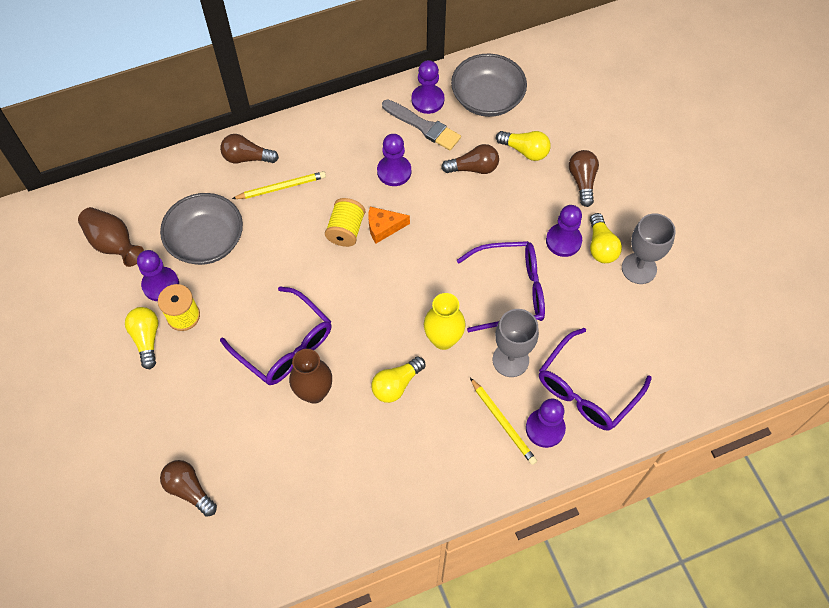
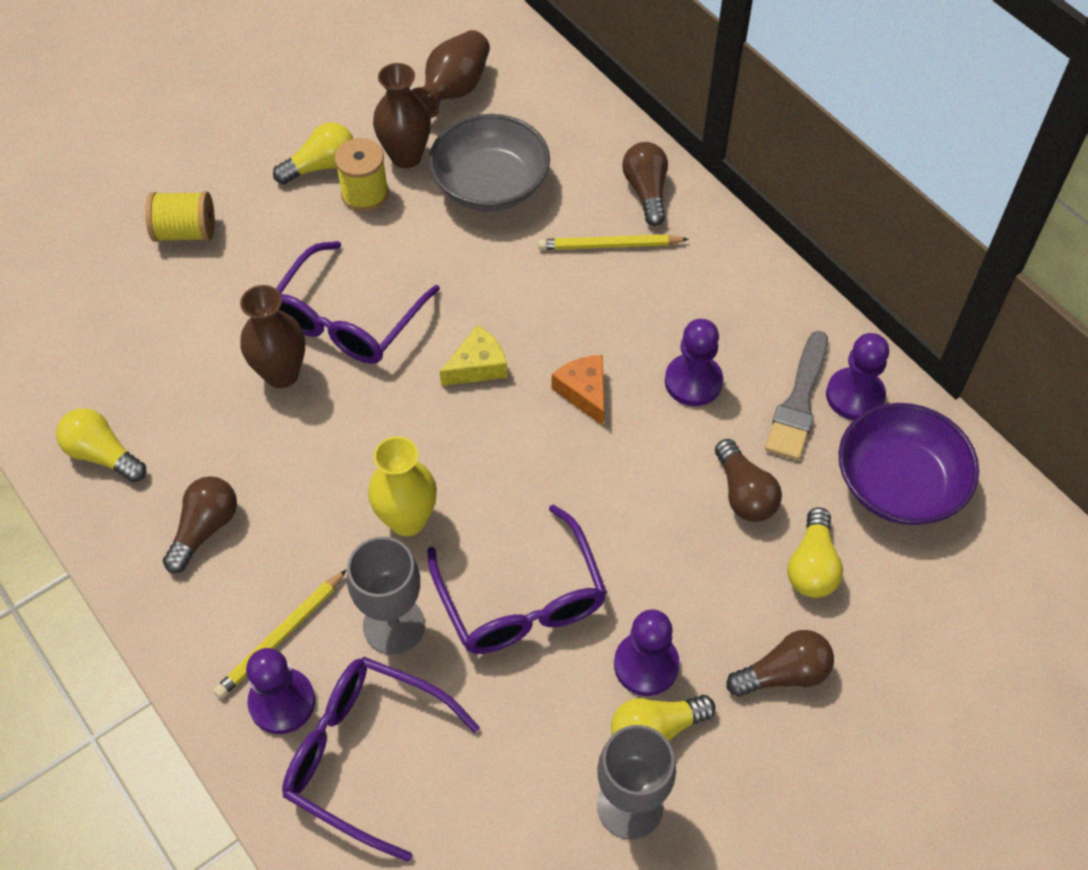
camera: 75 degrees right, 5 degrees down
(160, 285) = (406, 156): purple pawn -> brown vase
(189, 489) = (115, 272): brown light bulb -> brown light bulb (205, 529)
(281, 187) = (609, 245): yellow pencil -> yellow pencil turned 120 degrees clockwise
(346, 230) = (562, 344): yellow spool -> yellow spool (186, 232)
(346, 279) = (477, 366): none -> yellow cheese
(396, 385) = (315, 474): yellow light bulb -> yellow light bulb (103, 454)
(487, 98) = (898, 483): grey bowl -> purple bowl

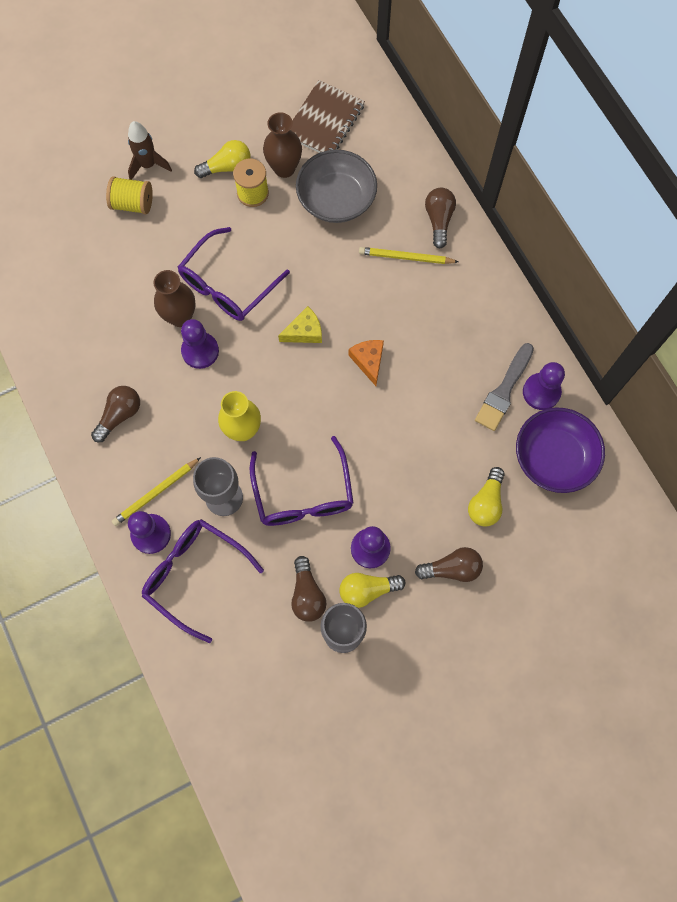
camera: 10 degrees right, 15 degrees up
(103, 454) = (63, 355): yellow light bulb -> none
(202, 179) = (148, 165): none -> brown rocket
(454, 90) = (325, 121): brown vase -> brown notebook
(693, 381) = (439, 365): purple pawn -> purple pawn (200, 351)
(744, 493) = (454, 447): brown light bulb -> brown light bulb (307, 594)

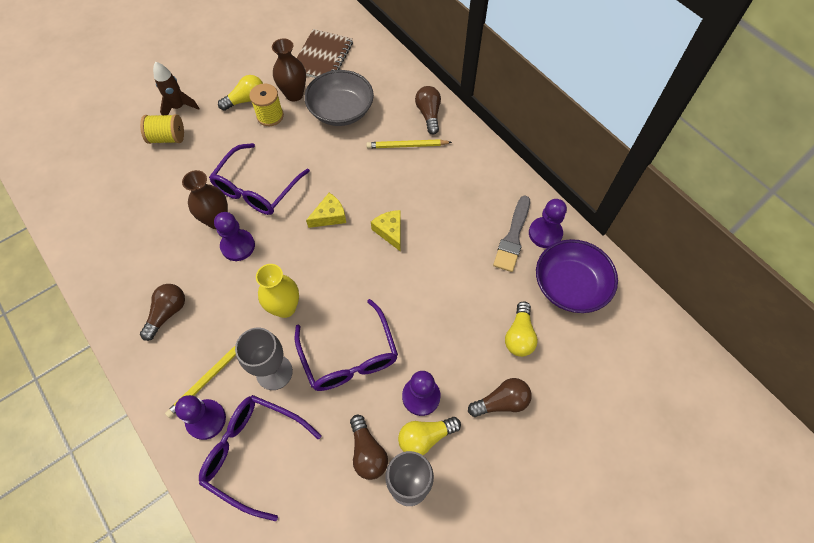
camera: 10 degrees left, 10 degrees down
(368, 361) = (390, 231): orange cheese -> yellow cheese

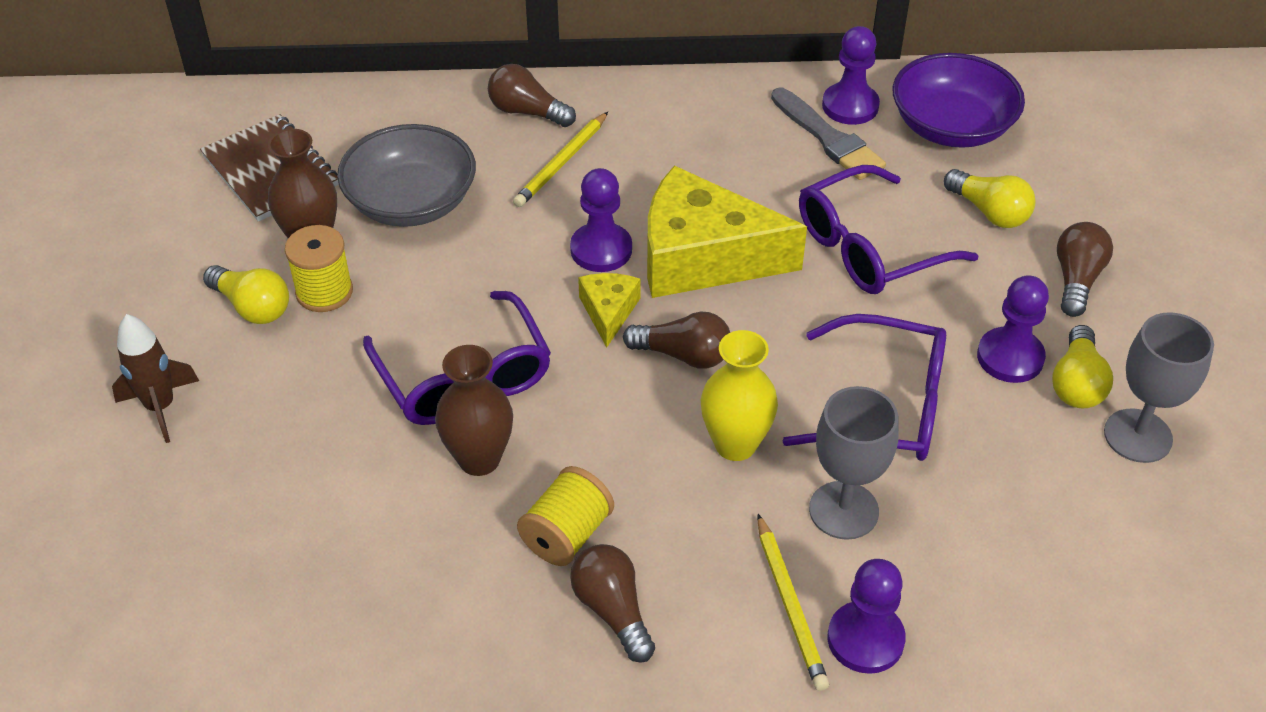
camera: 55 degrees left, 15 degrees down
(167, 138) = (217, 453): yellow spool -> yellow spool (567, 534)
(238, 246) = (560, 453): purple pawn -> purple pawn (601, 250)
(246, 100) = (252, 307): yellow light bulb -> yellow light bulb turned 120 degrees clockwise
(254, 453) = (969, 599): purple glasses -> purple glasses (869, 247)
(367, 452) = (1058, 458): brown light bulb -> brown light bulb (683, 355)
(390, 231) = (703, 257): yellow cheese -> yellow cheese, size x2.14

